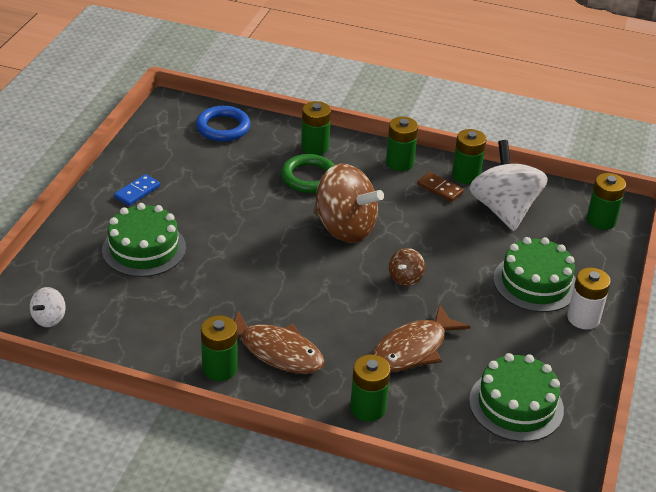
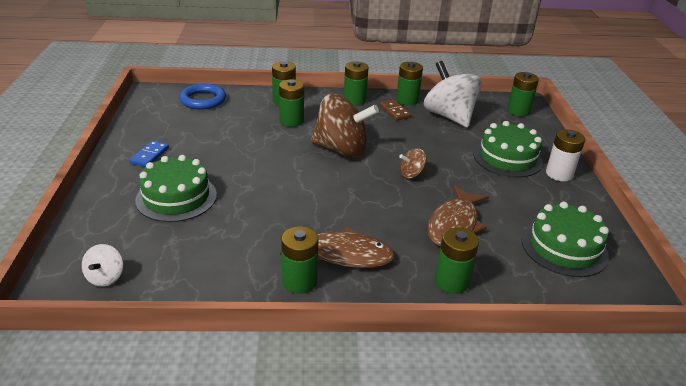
camera: 20 degrees left, 5 degrees down
(309, 177) = (291, 121): green ring -> green battery
(405, 278) = (411, 174): brown spinning top -> brown spinning top turned 60 degrees clockwise
(440, 189) = (395, 111): brown domino -> brown domino turned 45 degrees clockwise

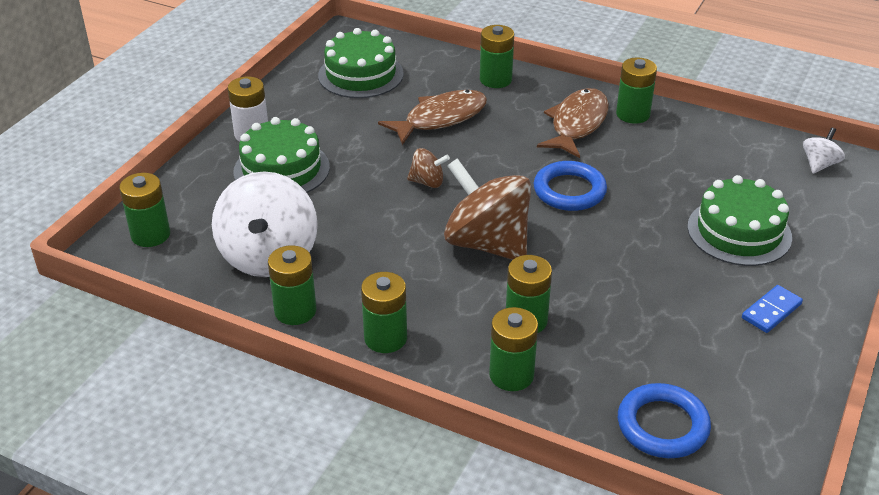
camera: 150 degrees left, 5 degrees up
(312, 194) = (569, 191): none -> blue ring
(343, 254) = (577, 124): brown fish -> brown fish turned 75 degrees clockwise
(395, 111) = (342, 292): brown domino -> none

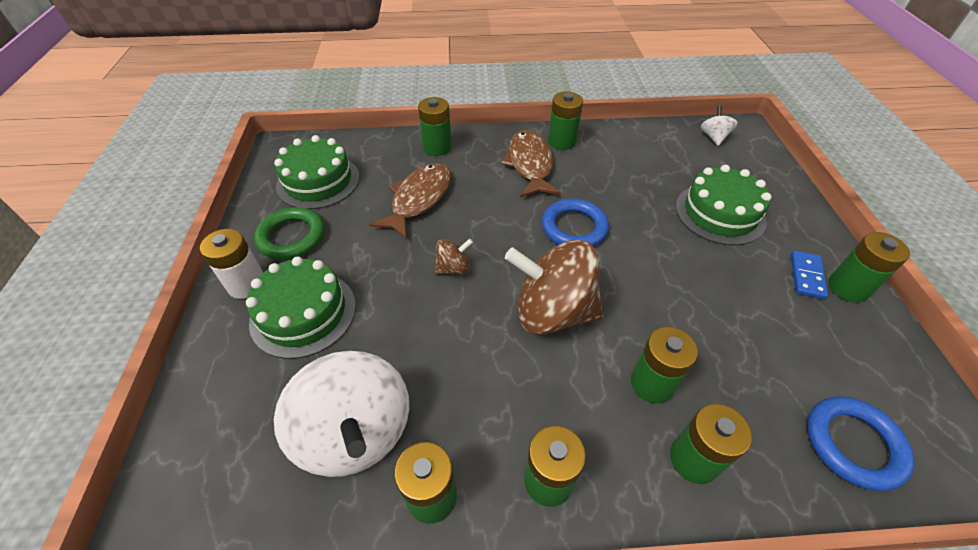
camera: 30 degrees left, 10 degrees up
(150, 235) = (195, 473): green battery -> green battery (848, 288)
(308, 112) = (291, 237): none -> green ring

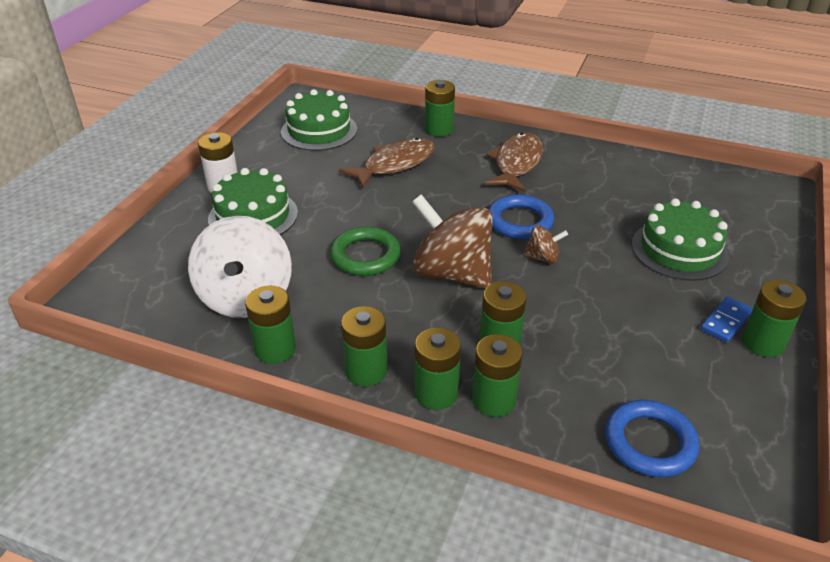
camera: 25 degrees right, 10 degrees down
(291, 237) = (274, 164): green ring -> green ring (365, 256)
(453, 268) = (389, 220): brown spinning top -> brown spinning top (542, 258)
(562, 141) = (563, 153): green battery -> green battery (436, 393)
(714, 137) = (735, 187): white spinning top -> none

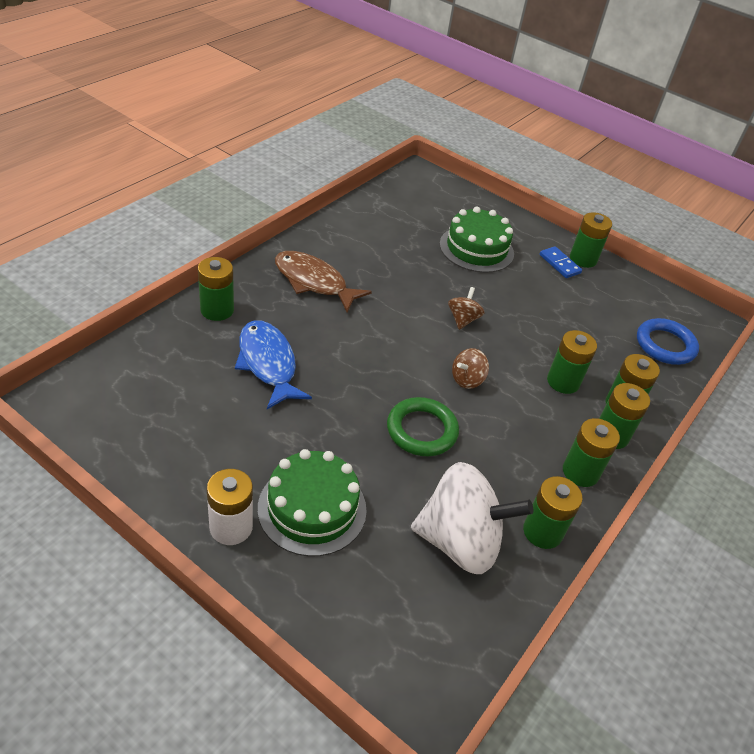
camera: 80 degrees left, 5 degrees up
(319, 130) = (151, 406): green cake -> none
(394, 164) = (268, 363): brown fish -> blue fish
(452, 273) = (467, 379): brown spinning top -> brown spinning top, size x0.45
(520, 221) = (407, 313): blue ring -> none

